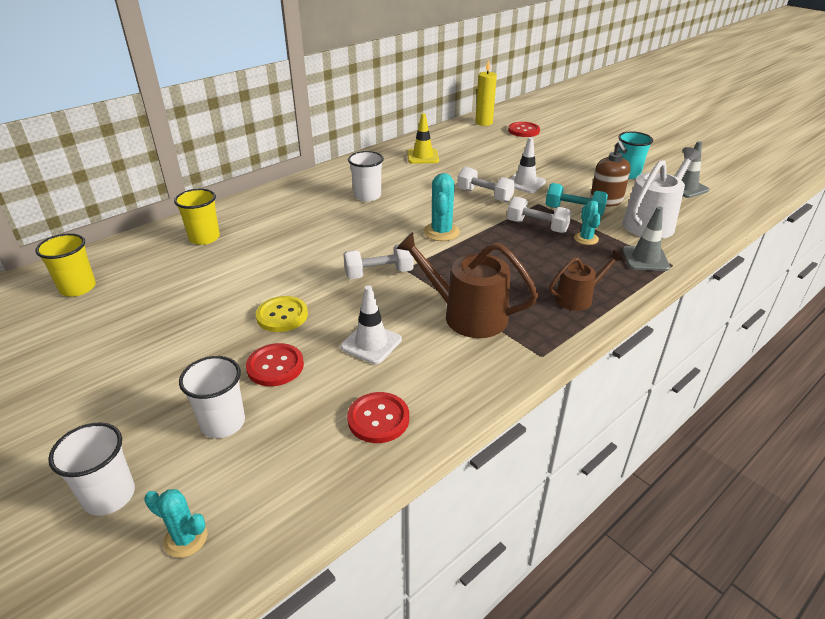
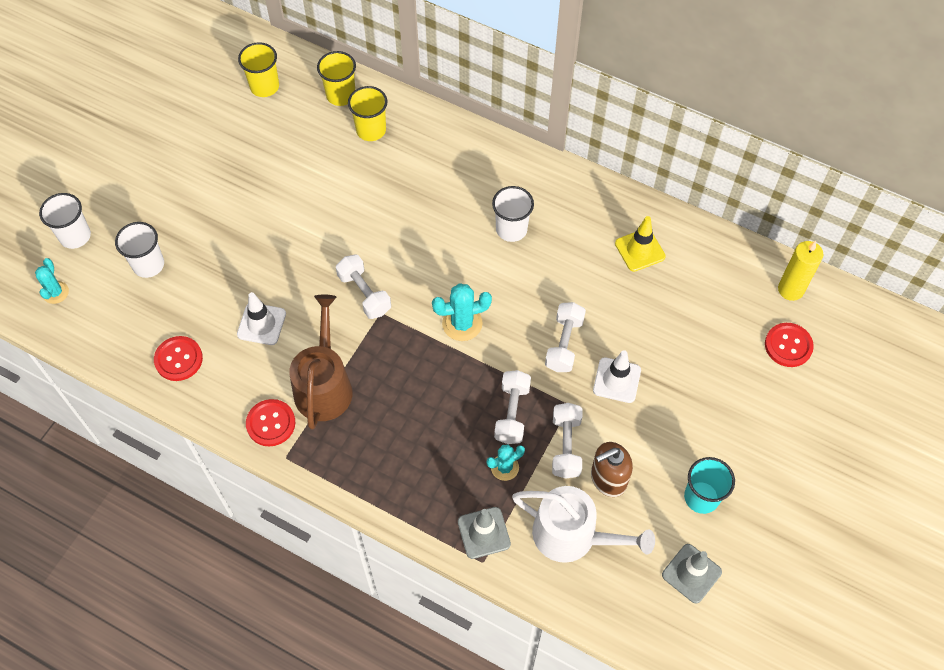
camera: 70 degrees right, 25 degrees up
(147, 246) = (341, 95): none -> yellow cup
(275, 366) = (214, 269): red button -> red button (271, 423)
(282, 315) = (276, 245): yellow button -> none
(574, 211) = (566, 446): turquoise dumbbell -> white dumbbell
(577, 298) = (384, 474): brown watering can -> none

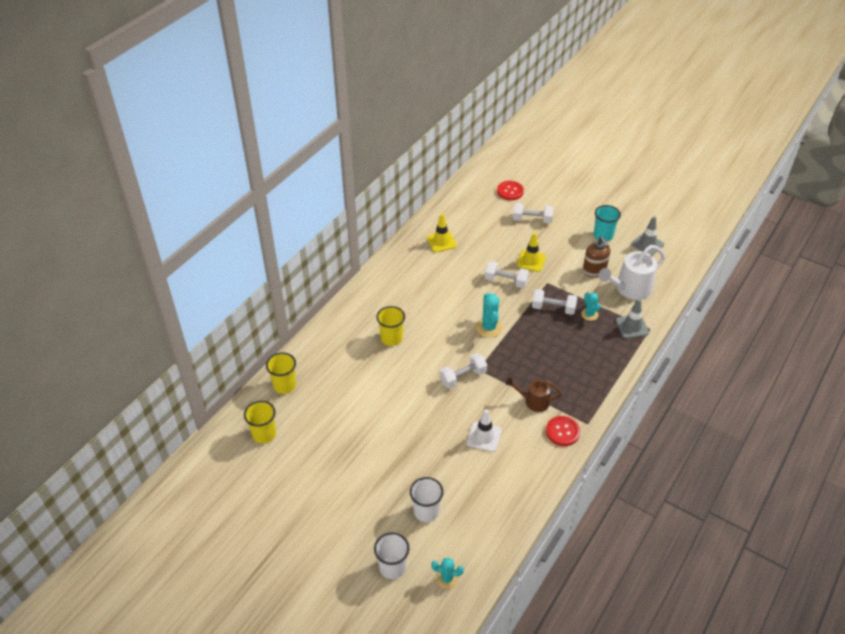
camera: 85 degrees left, 15 degrees down
(178, 359) = (511, 488): red button -> none
(324, 385) = (534, 401): brown watering can -> brown watering can, size x0.60
(371, 130) = (322, 368): yellow cup -> yellow cup (391, 338)
(511, 229) = (419, 298): white cup -> none
(566, 446) = (574, 286): white dumbbell -> white dumbbell (532, 220)
(572, 535) = (630, 289): white watering can -> white watering can turned 150 degrees counterclockwise
(616, 380) = (531, 261): white traffic cone -> yellow traffic cone
(790, 289) = (474, 185): yellow candle -> none

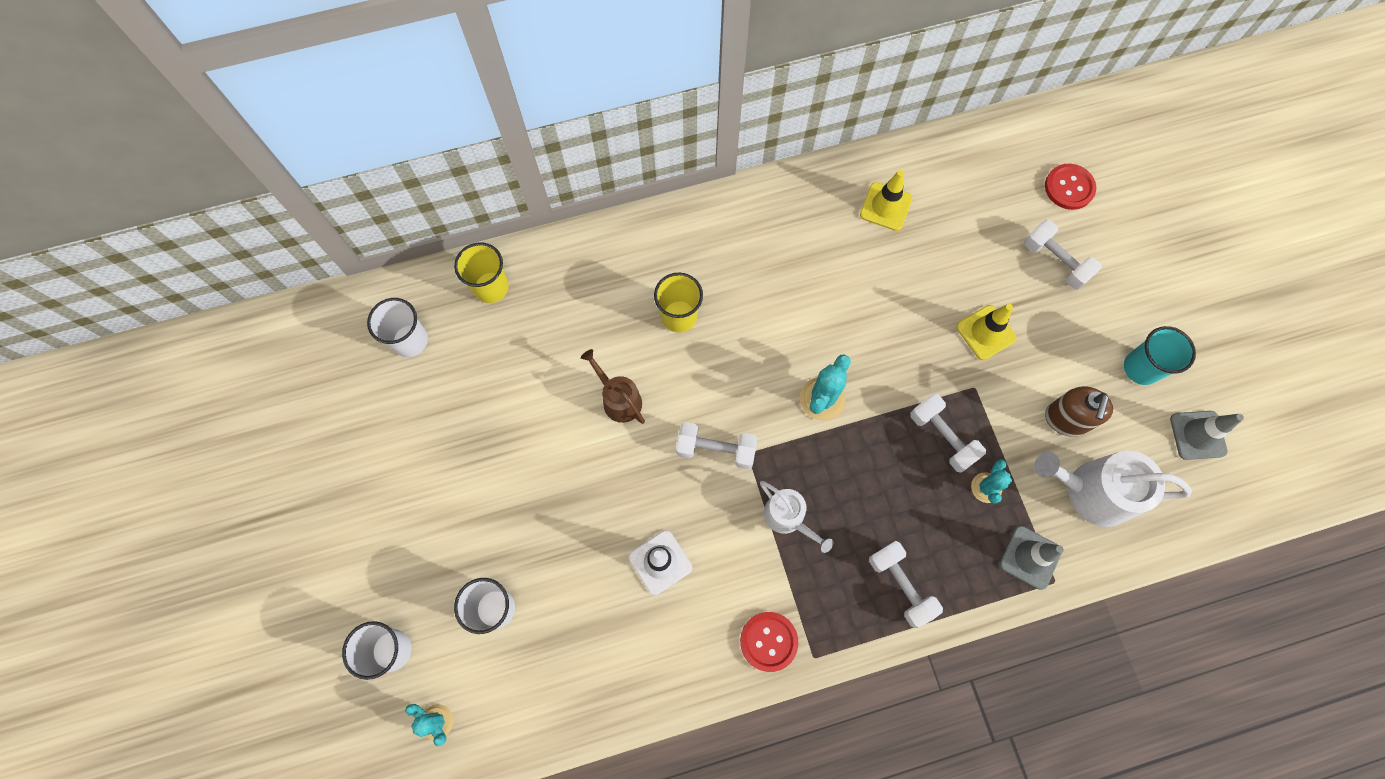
camera: 40 degrees right, 25 degrees up
(264, 434) = (410, 340): yellow cup -> white cup
(506, 281) = (916, 340): white dumbbell -> white dumbbell (900, 585)
(521, 380) = (788, 518): none -> white watering can
(534, 401) = (774, 563): brown watering can -> brown watering can (619, 399)

